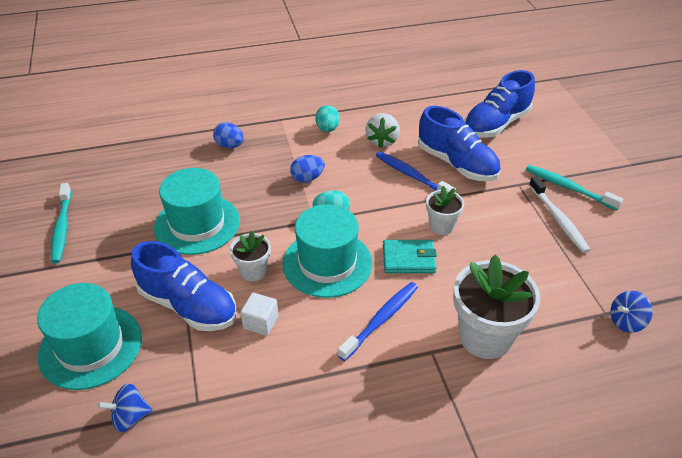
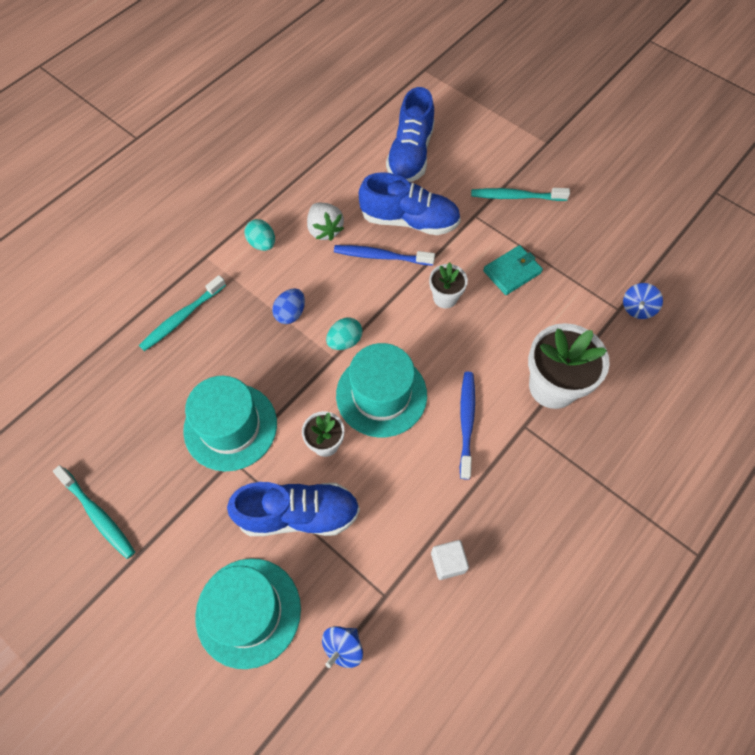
camera: 35 degrees left, 20 degrees up
(230, 145) = (182, 318): blue egg -> turquoise toothbrush
(261, 322) = (374, 489): white cube -> white cube (448, 562)
(408, 259) = (444, 348): turquoise wallet -> turquoise wallet (512, 272)
(558, 219) = (530, 236): white toothbrush -> none

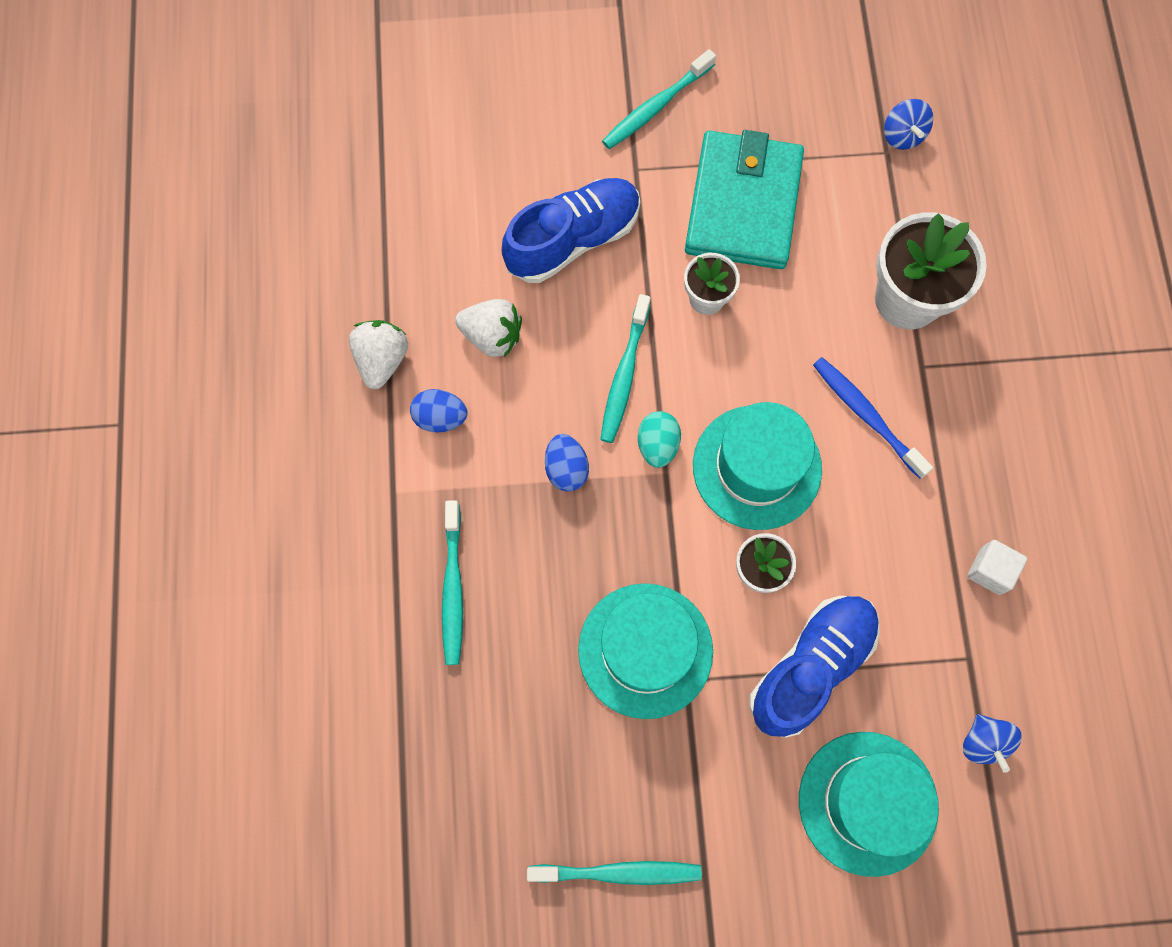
camera: 45 degrees left, 10 degrees up
(262, 243) = (440, 417): turquoise egg -> blue egg
(266, 200) = (382, 360): none -> white strawberry
(365, 297) = (624, 375): none -> turquoise toothbrush
(381, 256) = (589, 311): blue toothbrush -> none
(410, 154) = (485, 153): blue shoe -> none
(512, 272) = (743, 204): turquoise wallet -> turquoise wallet, size x1.90

